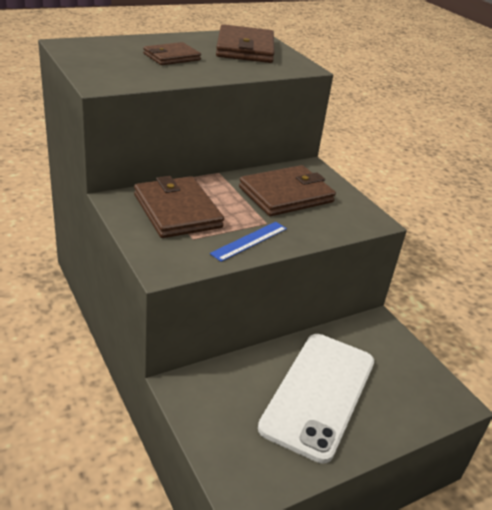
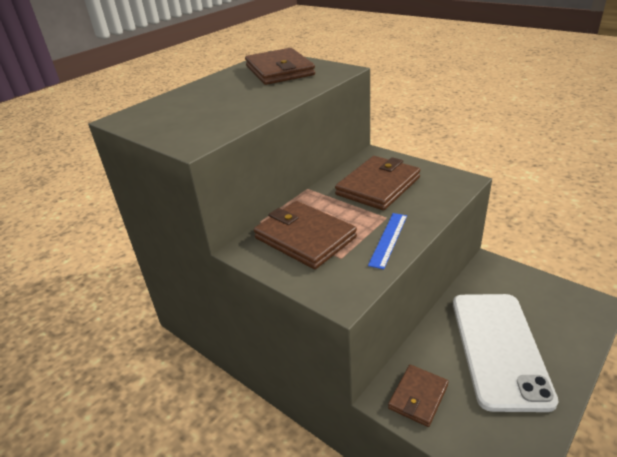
camera: 15 degrees left, 0 degrees up
(171, 57) = (227, 98): brown wallet -> brown wallet (418, 397)

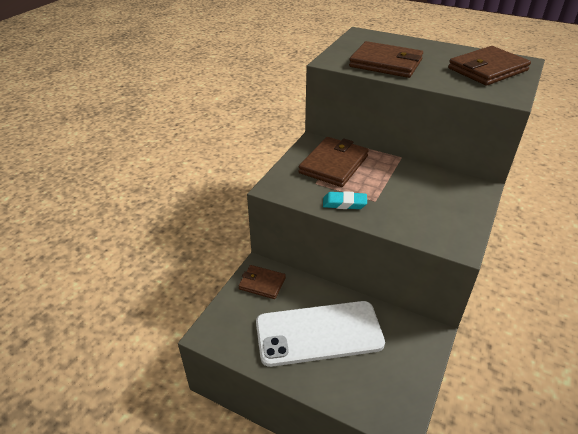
camera: 75 degrees right, 5 degrees up
(378, 186) = (423, 193): brown wallet -> brown wallet (386, 63)
(388, 239) = (344, 203): blue ruler -> turquoise eraser

